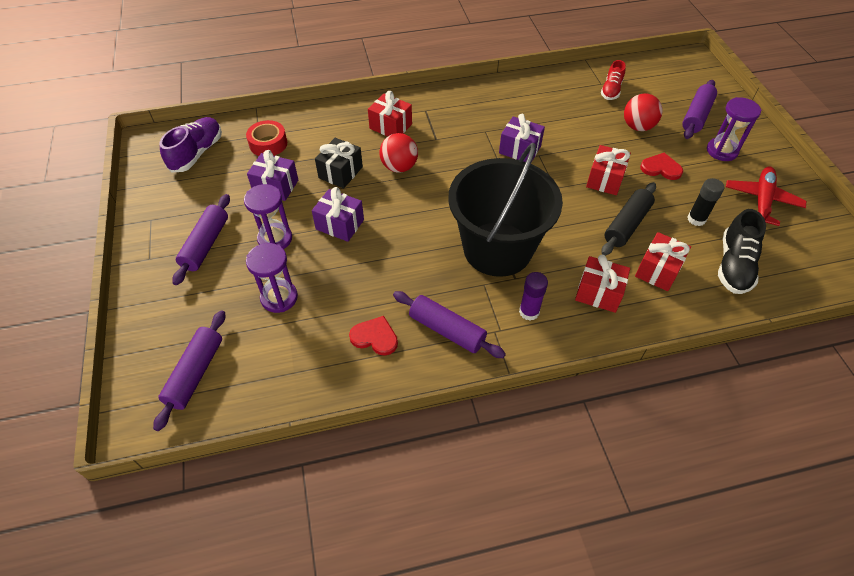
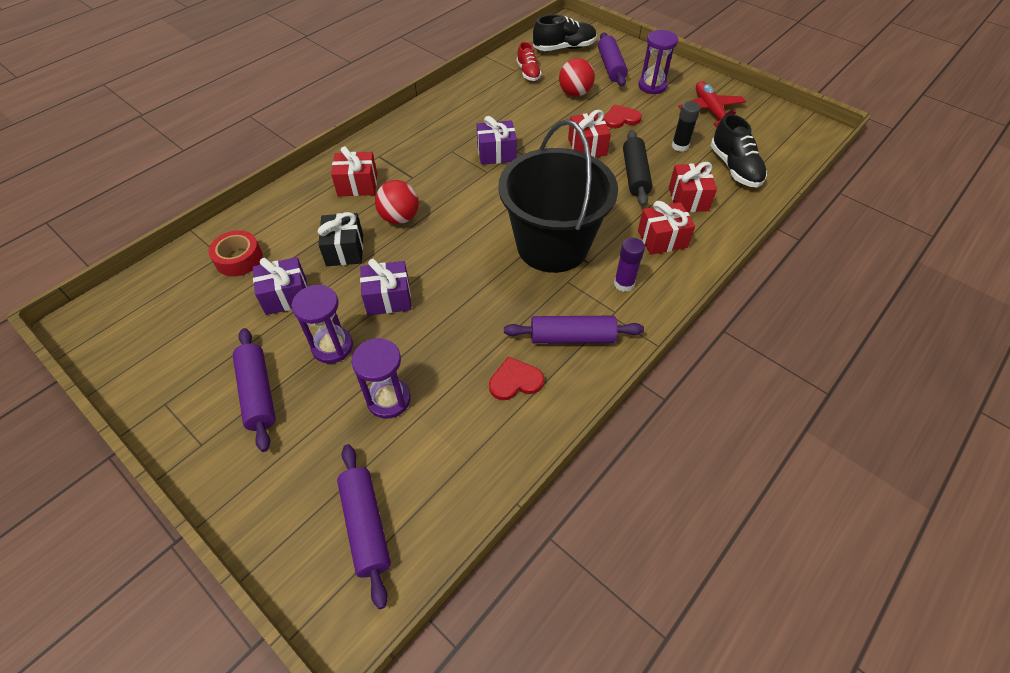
camera: 35 degrees left, 0 degrees up
(197, 153) = (160, 307): purple shoe -> none
(666, 80) = (564, 48): none -> black shoe

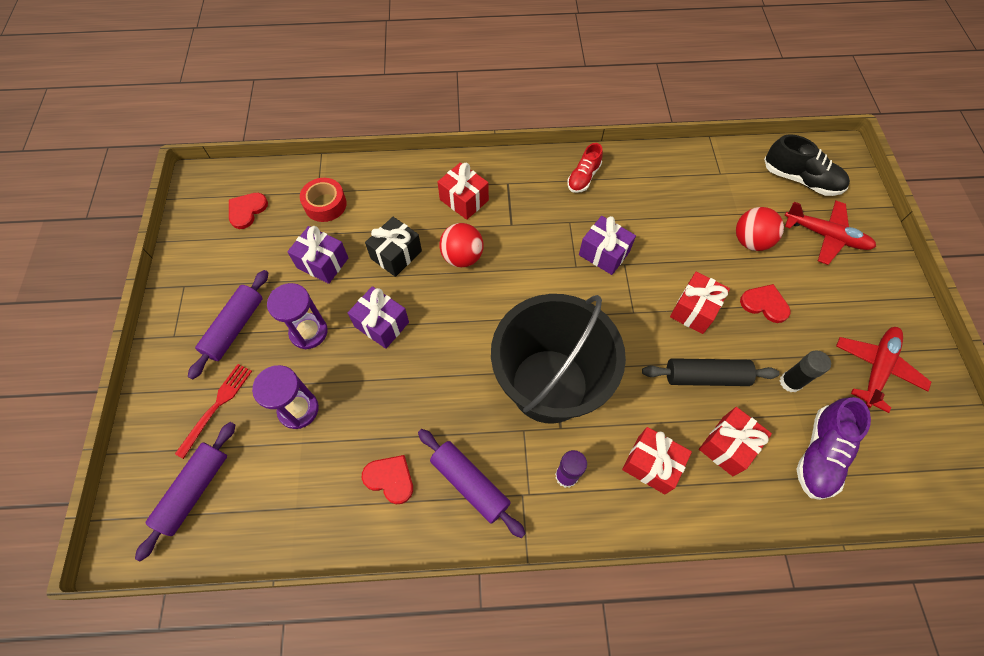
camera: 45 degrees right, 10 degrees up
(163, 310) = (247, 210): none -> red heart
(311, 456) = (217, 406): none -> red fork
(528, 73) = (730, 185): red shoe -> red shoe (583, 177)
(611, 67) = (825, 236): purple rolling pin -> red plane
(635, 175) = (705, 377): black rolling pin -> black rolling pin turned 45 degrees clockwise
(652, 86) = (844, 290): purple hourglass -> none
(734, 168) = (820, 454): black shoe -> purple shoe

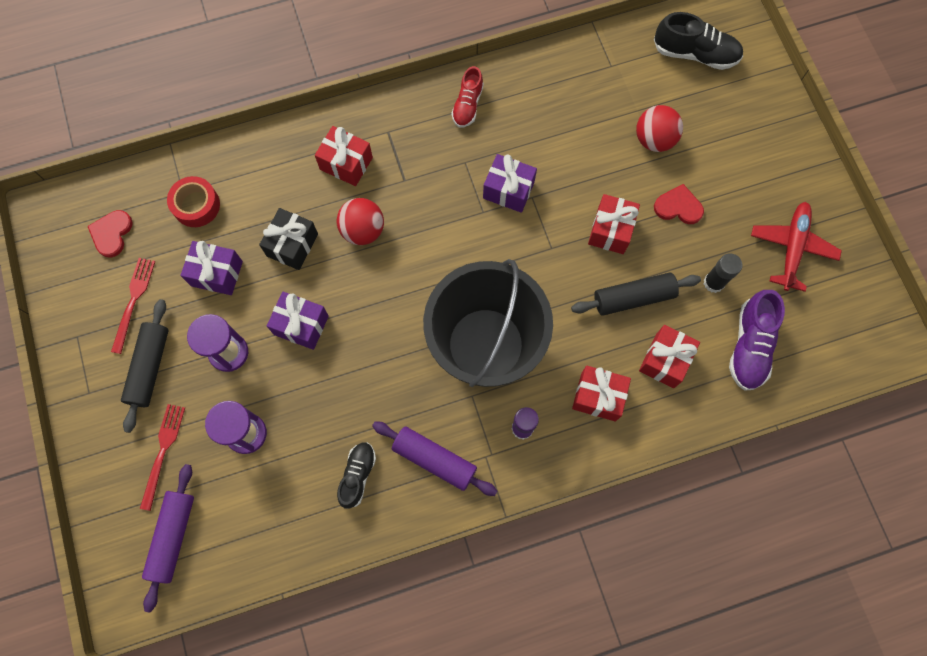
camera: 15 degrees left, 10 degrees up
(235, 328) = (150, 367): purple rolling pin -> black rolling pin
(243, 268) = (133, 301): none -> red fork
(390, 479) = (357, 475): red heart -> black shoe
(825, 236) = (728, 115): red plane -> none

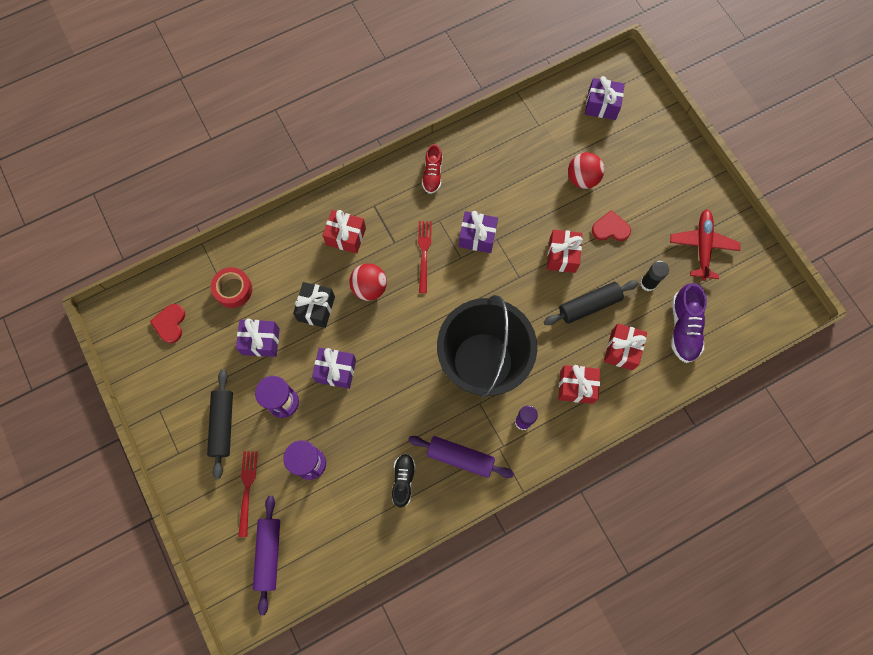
camera: 10 degrees left, 0 degrees up
(133, 301) = (199, 374): red fork -> red fork (424, 253)
(695, 54) = (601, 105): black shoe -> purple gift

